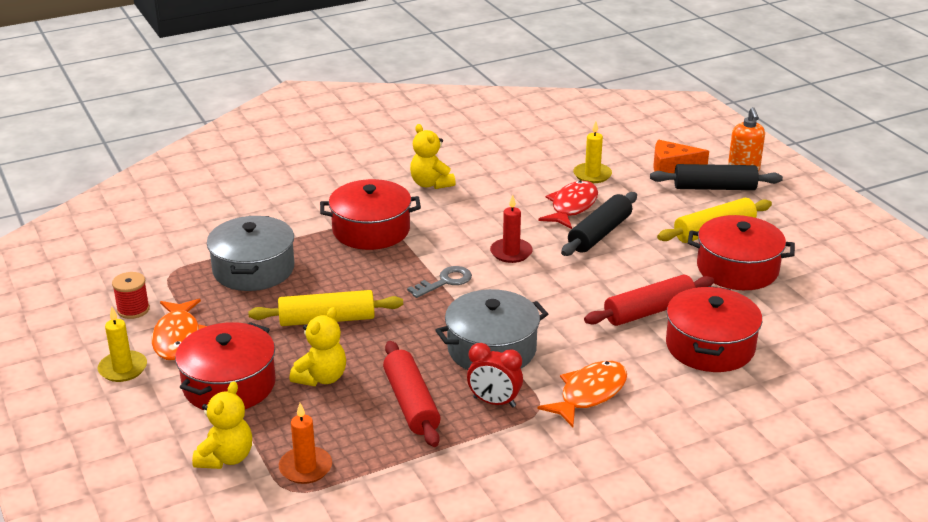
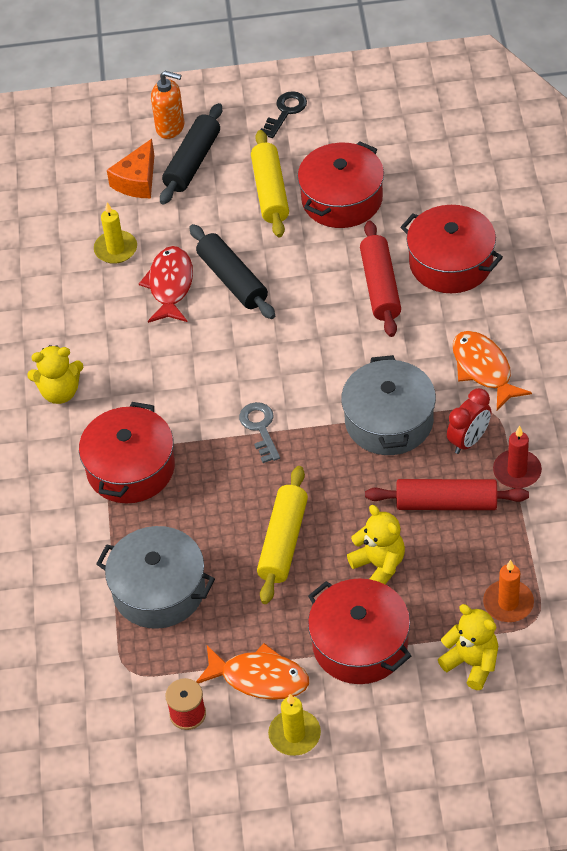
camera: 65 degrees left, 20 degrees up
(511, 252) = (232, 360): red candle -> red candle (517, 471)
(572, 206) = (170, 285): red fish -> red fish turned 45 degrees clockwise
(814, 219) = (285, 112): none -> black key

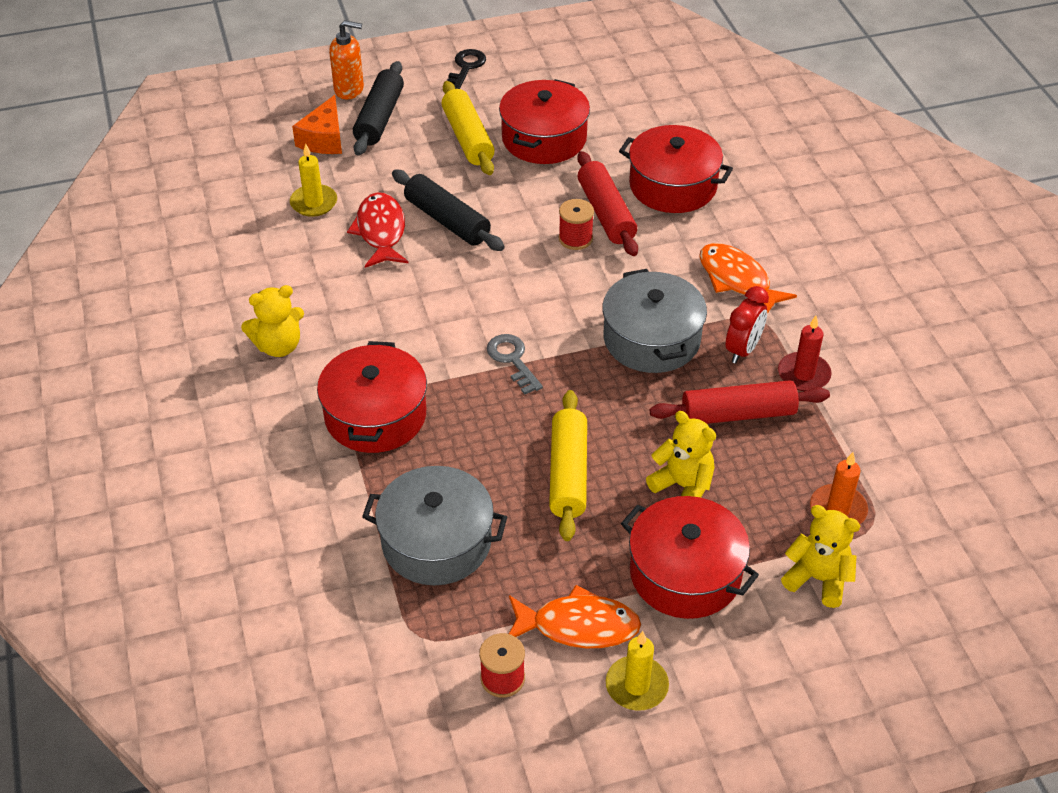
camera: 15 degrees left, 5 degrees down
(345, 310) = (575, 238): none -> red spool

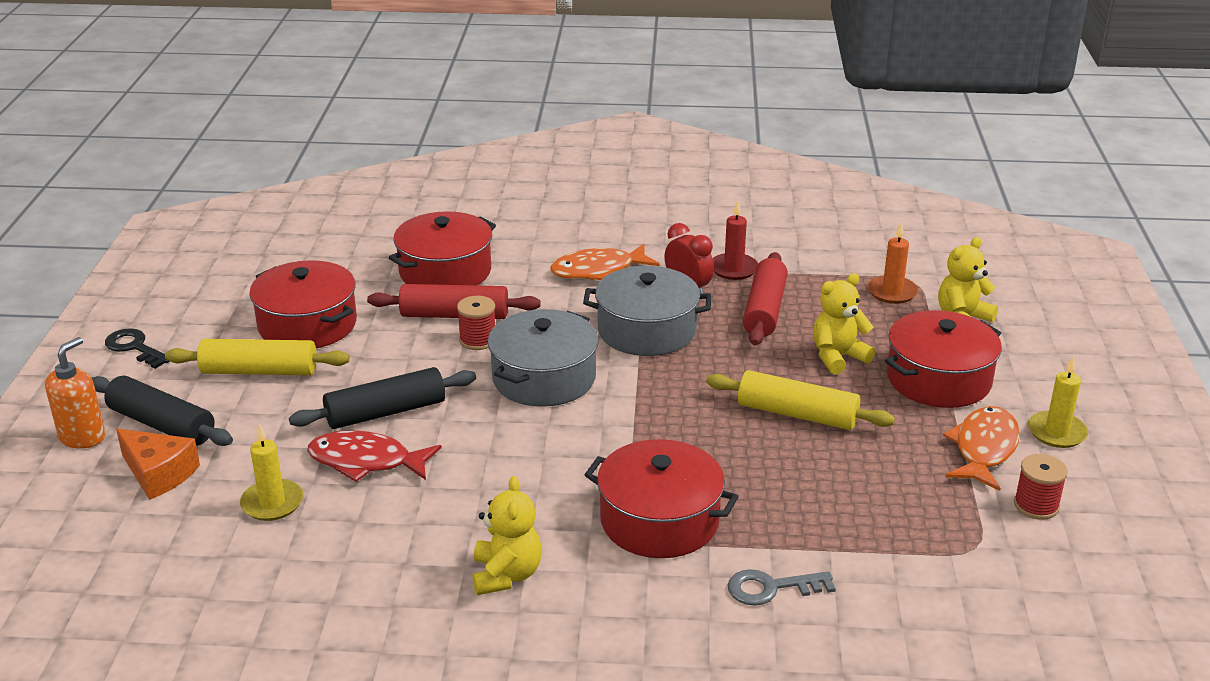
camera: 70 degrees left, 15 degrees down
(436, 542) = (855, 512): grey pot -> grey pot (544, 378)
(512, 360) = (628, 414): grey key -> grey key (771, 588)

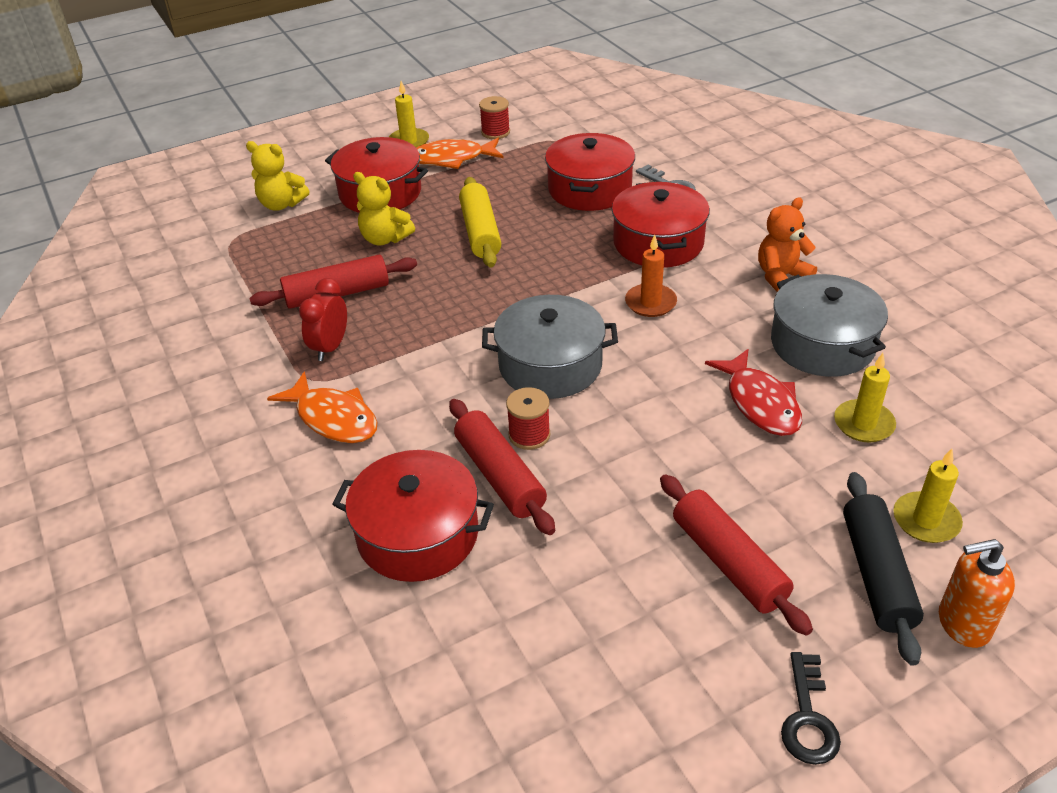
camera: 120 degrees left, 10 degrees up
(159, 474) = (926, 520): orange cheese -> yellow candle
(259, 371) = (728, 562): yellow rolling pin -> red rolling pin
(307, 325) = (618, 583): red pot -> red pot (589, 189)
(386, 412) = (691, 430): black rolling pin -> none
(506, 575) = (781, 277): yellow teddy bear -> orange teddy bear
(646, 330) = (423, 342): grey pot -> grey pot (822, 344)
(733, 269) = (271, 336): red candle -> none
(892, 292) = (258, 244): orange candle -> orange candle (650, 303)

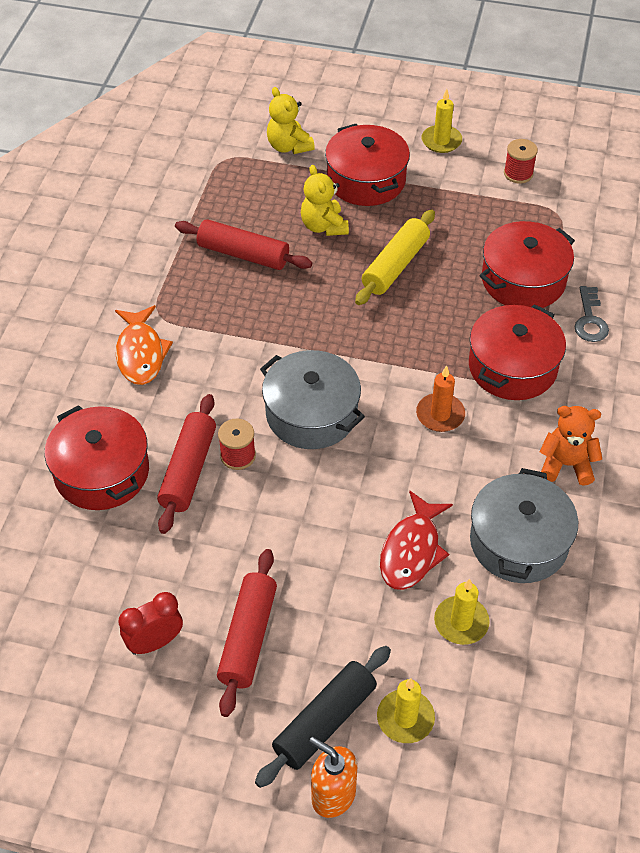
camera: 40 degrees right, 10 degrees up
(330, 347) = (194, 296): red clock -> red clock (155, 642)
(452, 159) = (454, 180): orange fish -> none
(808, 718) = (172, 761): black key -> none

